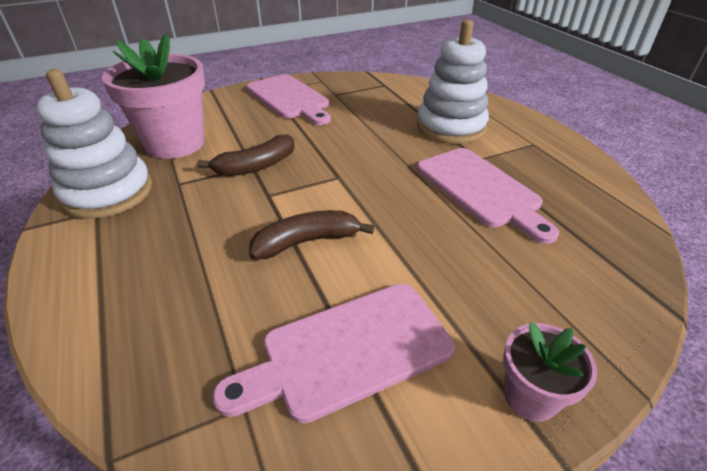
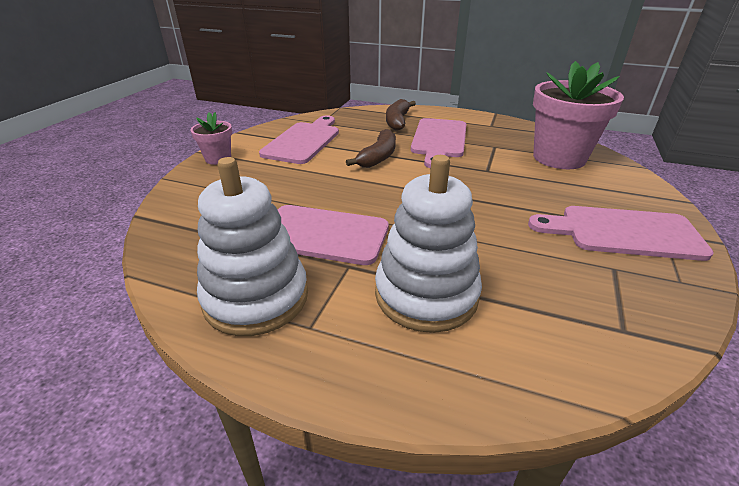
camera: 135 degrees right, 5 degrees down
(108, 193) = (508, 130): white stacking toy -> white stacking toy (256, 298)
(197, 225) = (439, 140): none -> pink cutting board
(256, 166) = (485, 171): brown banana -> brown banana (397, 121)

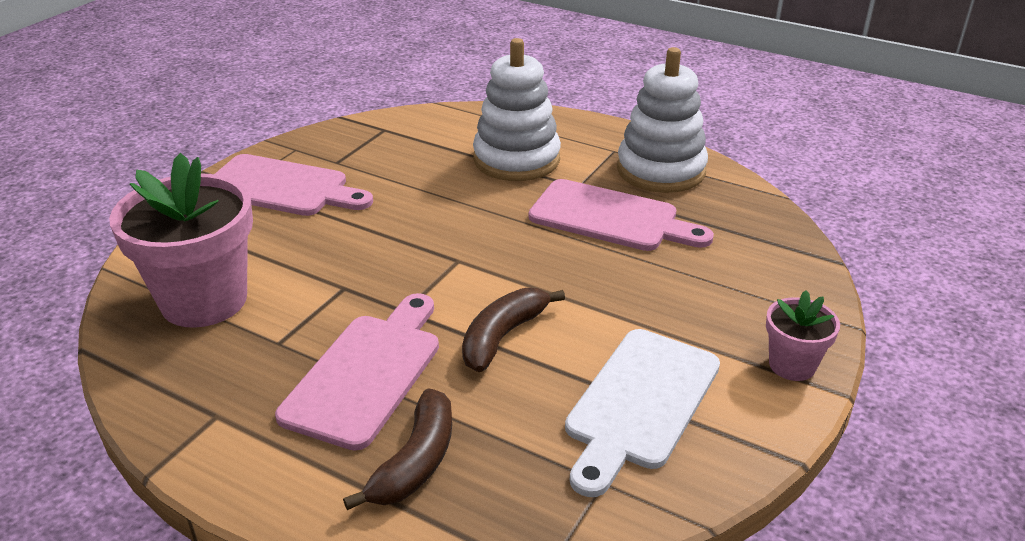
camera: 170 degrees left, 0 degrees up
(303, 141) = (640, 403): pink cutting board -> white cutting board

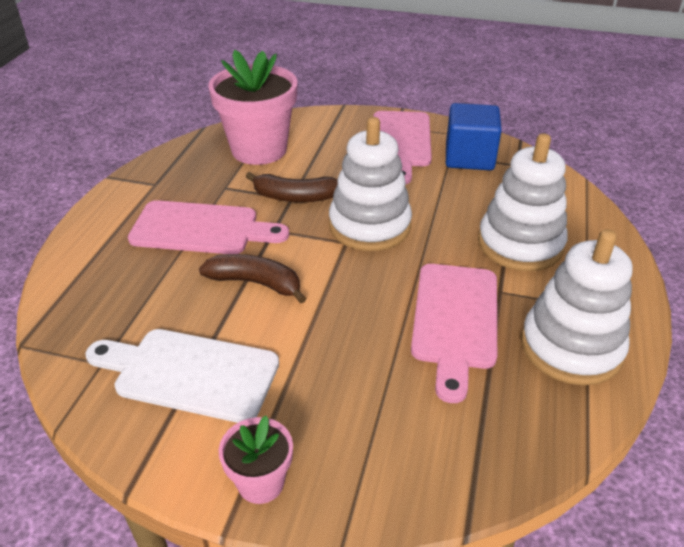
camera: 75 degrees right, 5 degrees up
(350, 152) = (469, 157): none -> blue cube
(415, 462) = (119, 268): brown banana -> brown banana (294, 197)
(438, 239) = (369, 226): none -> white stacking toy

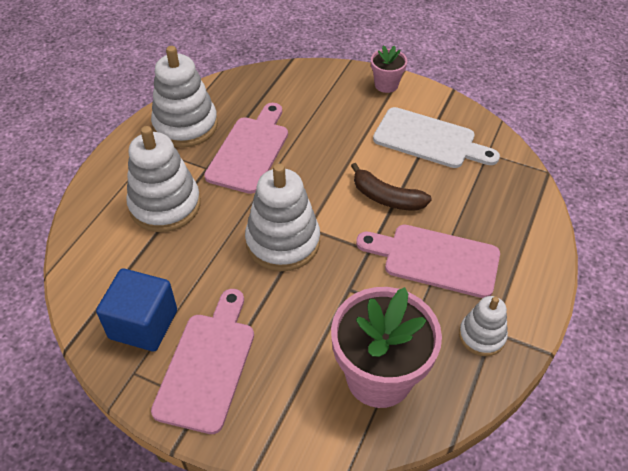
camera: 170 degrees left, 10 degrees up
(166, 180) = (482, 336): none -> white stacking toy
(294, 197) = (345, 289): brown banana -> none

